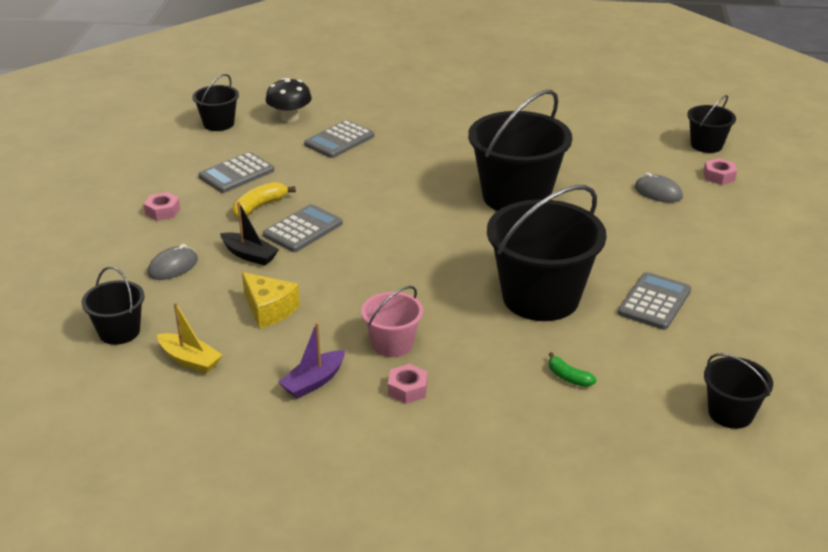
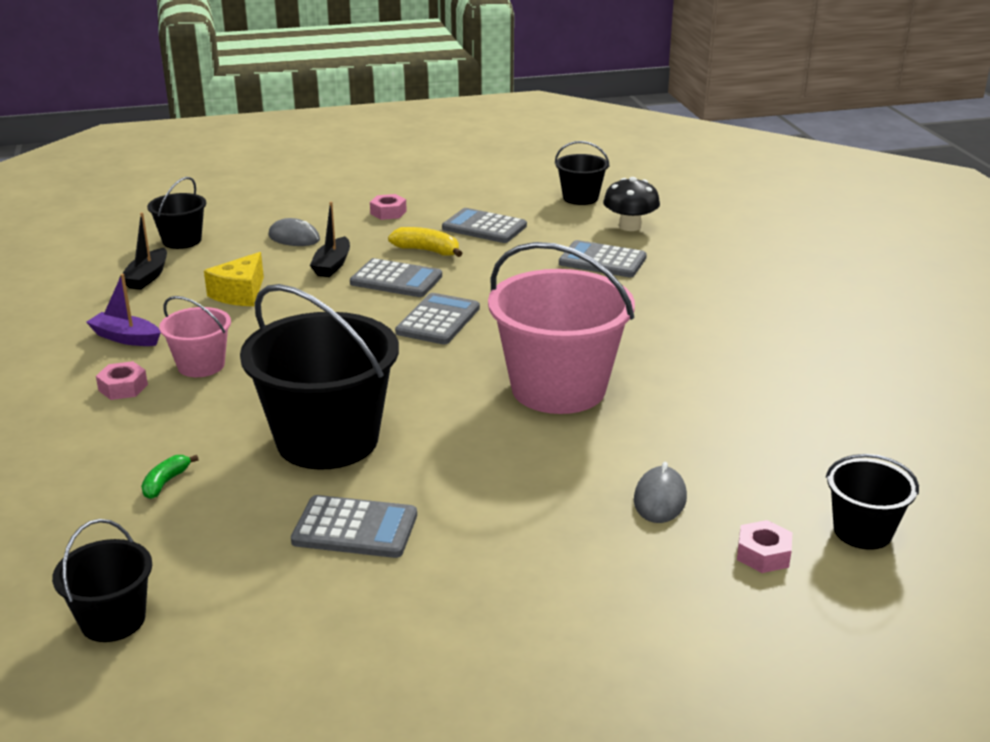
camera: 70 degrees right, 5 degrees down
(190, 360) = (147, 277): yellow boat -> black boat
(387, 223) = (438, 320): none -> grey calculator
(516, 197) = (558, 388): black bucket -> pink bucket

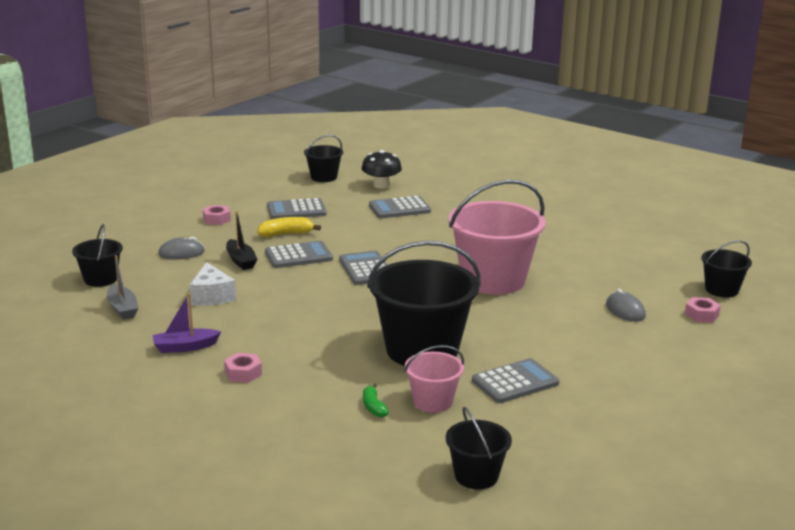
camera: 40 degrees left, 5 degrees down
(147, 277) = (122, 308): black boat -> grey boat
(201, 365) = (269, 343): pink bucket -> pink bucket (433, 401)
(240, 293) = (211, 296): yellow cheese -> white cheese

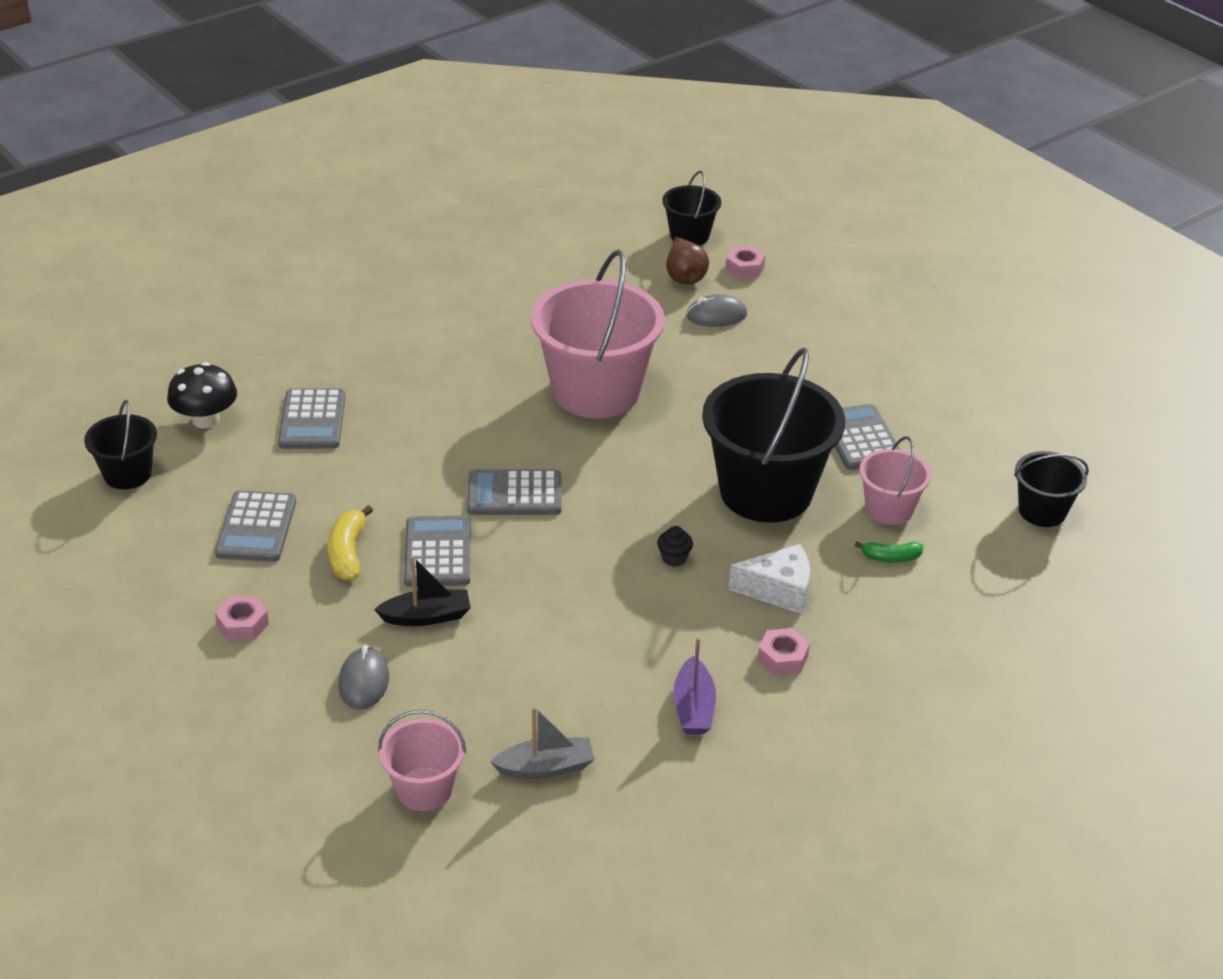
camera: 75 degrees left, 15 degrees up
(100, 279) = (424, 789): black bucket -> pink bucket
(211, 296) = (540, 663): white cheese -> white cheese (778, 590)
(330, 325) = (674, 558): none -> black cupcake
(663, 294) = (684, 276): none -> brown pear

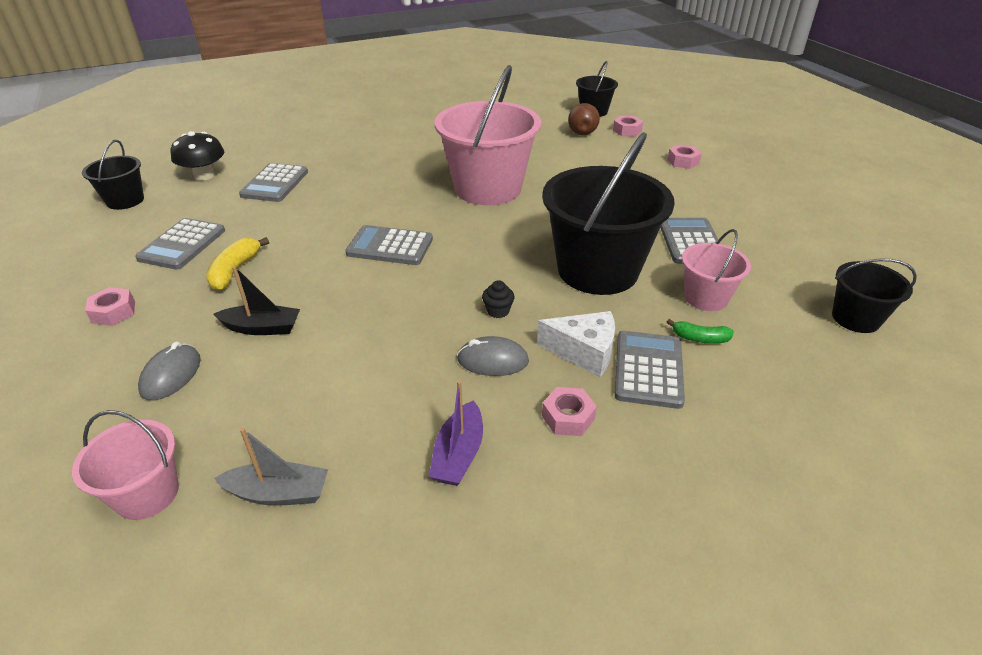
camera: 15 degrees right, 0 degrees up
(437, 553) = (304, 280): grey calculator -> grey calculator (648, 369)
(716, 315) = (597, 154): grey mouse -> grey mouse (492, 360)
(828, 315) = (683, 161): none -> pink nut

